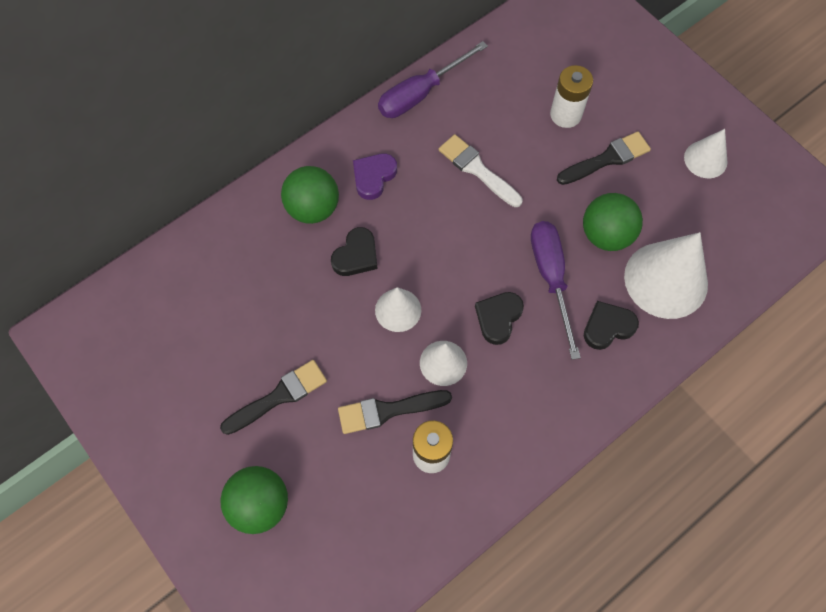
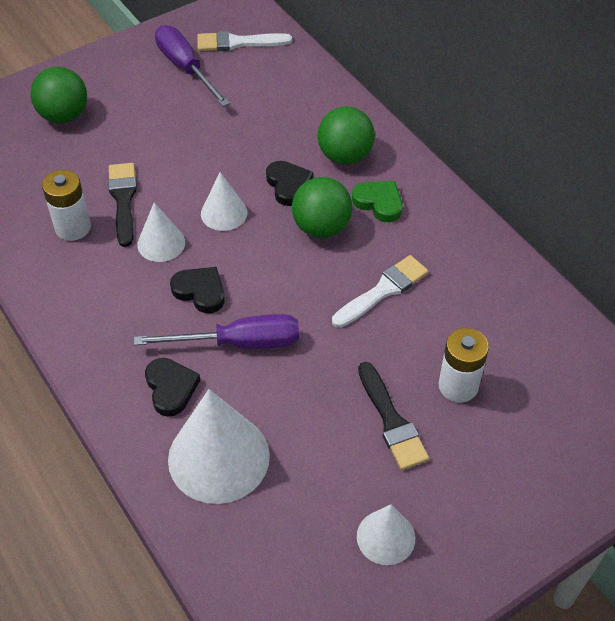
camera: 95 degrees right, 15 degrees down
(133, 328) = (238, 43): none -> white brush
(279, 396) = (155, 128): black brush -> none
(356, 255) = (288, 185): black heart -> black heart turned 150 degrees counterclockwise
(373, 177) = (379, 203): purple heart -> green heart
(420, 93) = (487, 248): purple screwdriver -> purple screwdriver (185, 68)
(606, 235) = (286, 404): green ball -> green ball (321, 227)

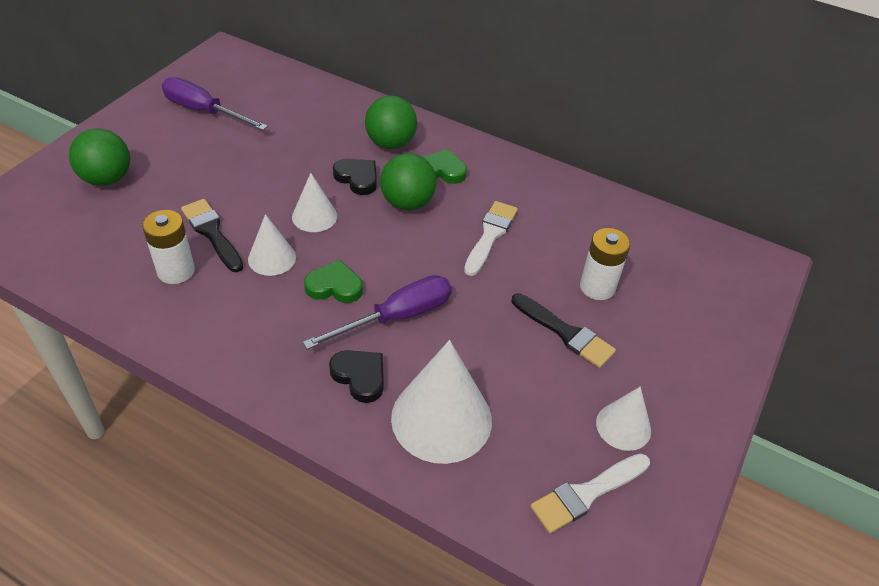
camera: 30 degrees left, 5 degrees down
(200, 291) = (334, 286): black heart -> green heart
(238, 43) = (240, 81): white brush -> white brush (586, 494)

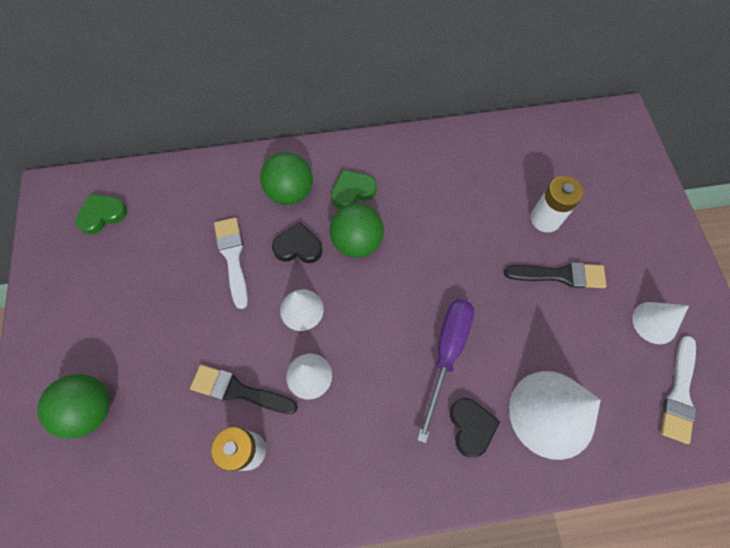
camera: 35 degrees left, 20 degrees up
(204, 111) = (102, 271): purple screwdriver -> none
(334, 286) = (379, 363): green heart -> green heart (102, 215)
(360, 376) = (471, 427): black heart -> black heart turned 75 degrees clockwise
(490, 235) = (440, 227): white brush -> white brush (232, 257)

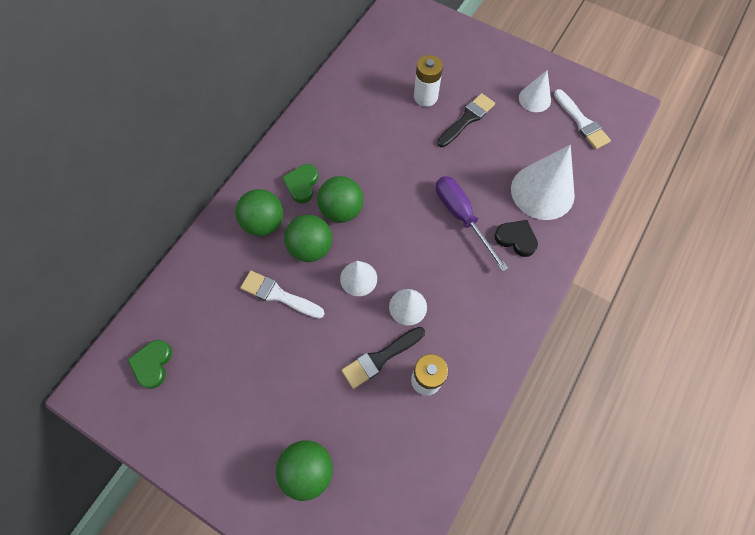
camera: 50 degrees left, 0 degrees up
(298, 247) = (311, 248): black heart -> green ball

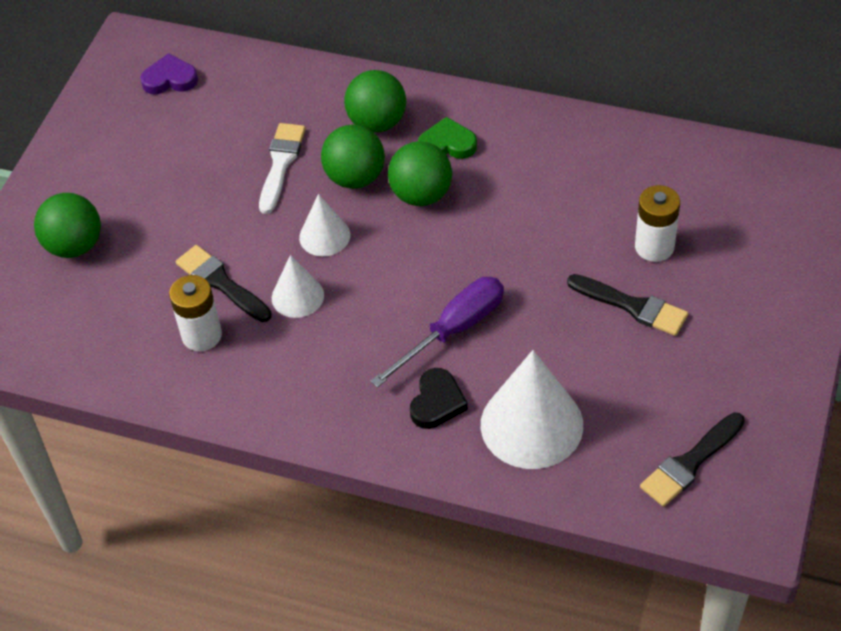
camera: 80 degrees right, 15 degrees down
(153, 364) = (170, 79): green heart -> purple heart
(534, 99) = (712, 390): white cone -> none
(581, 122) = (690, 463): white brush -> black brush

